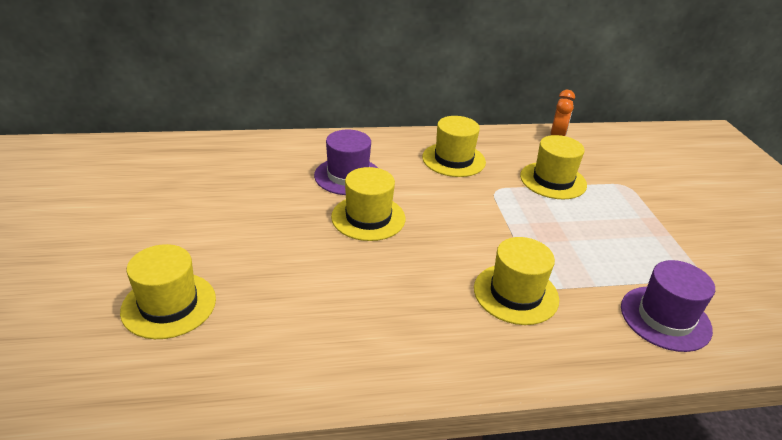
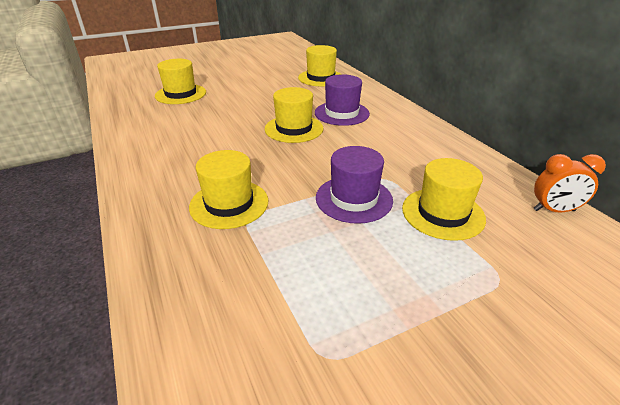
camera: 75 degrees right, 0 degrees up
(453, 159) = (416, 151): yellow hat -> yellow hat (321, 78)
(665, 318) = (223, 313): purple hat -> purple hat (354, 199)

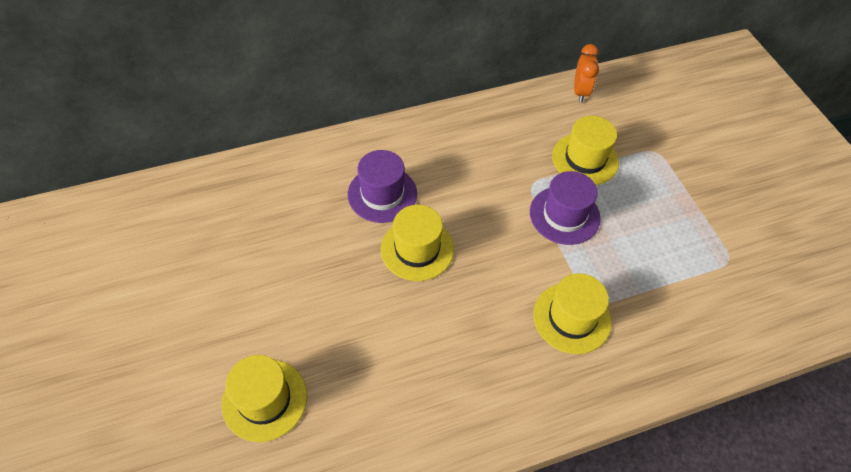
camera: 85 degrees left, 20 degrees up
(321, 78) = (252, 199): yellow hat -> none

